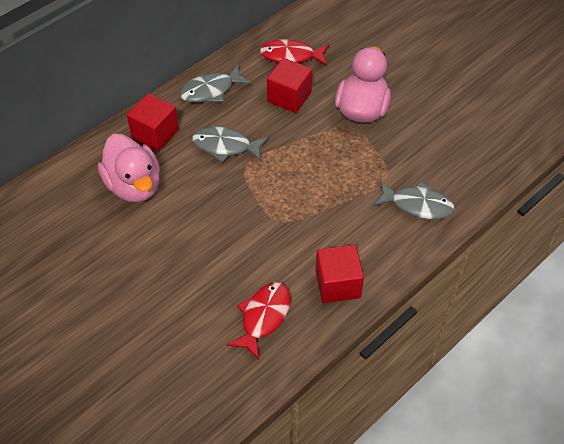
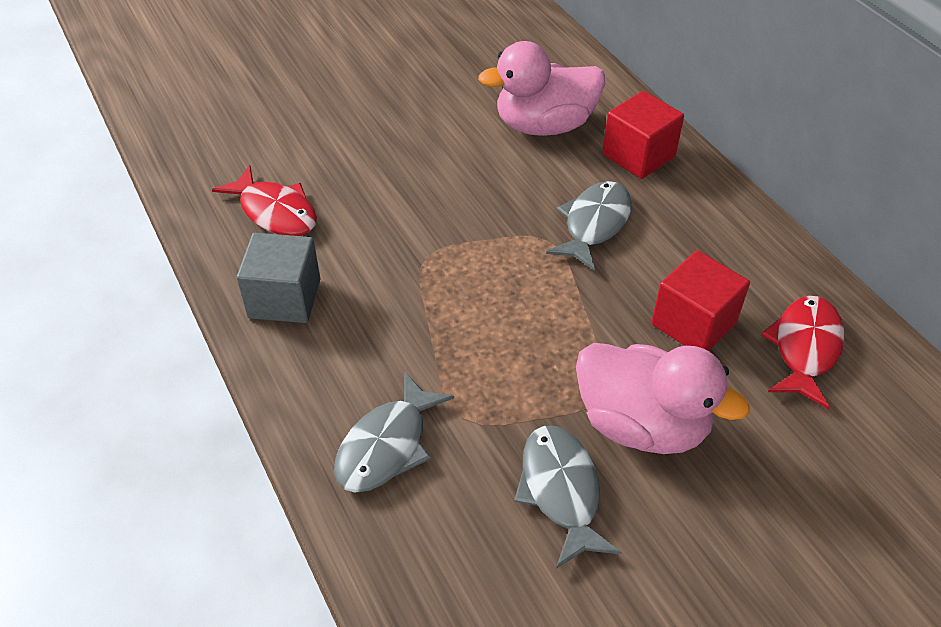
camera: 105 degrees right, 5 degrees down
(211, 90) = (723, 227): grey fish -> grey fish (561, 491)
(337, 284) = (284, 298): red cube -> grey cube

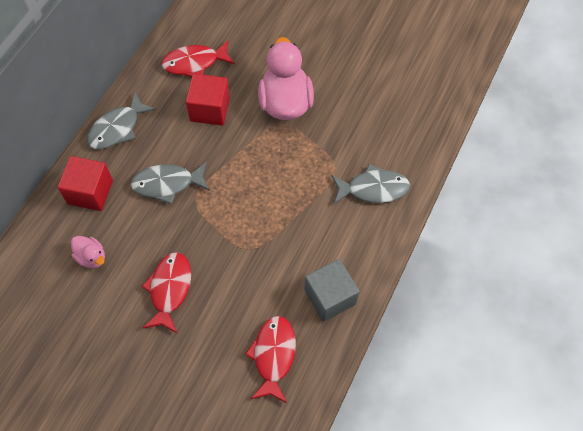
camera: 125 degrees left, 15 degrees up
(443, 167) = (170, 289): none -> red fish
(544, 126) = (91, 257): pink duck -> pink duck, size x0.49
(561, 491) = (341, 114): grey fish -> grey fish (117, 128)

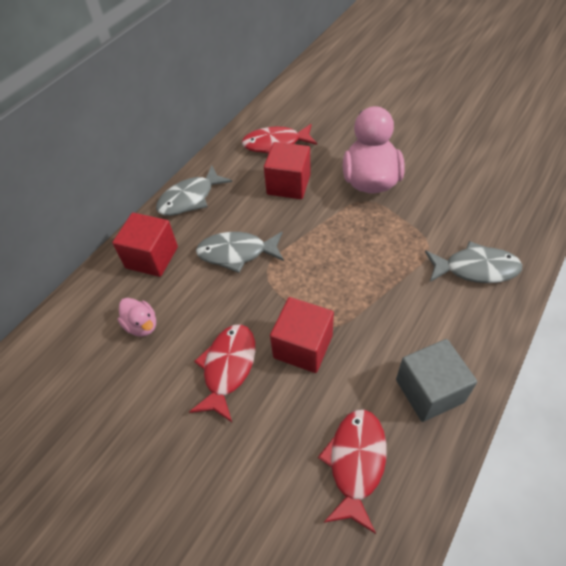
camera: 10 degrees right, 10 degrees down
(230, 267) = (303, 346): none -> red cube

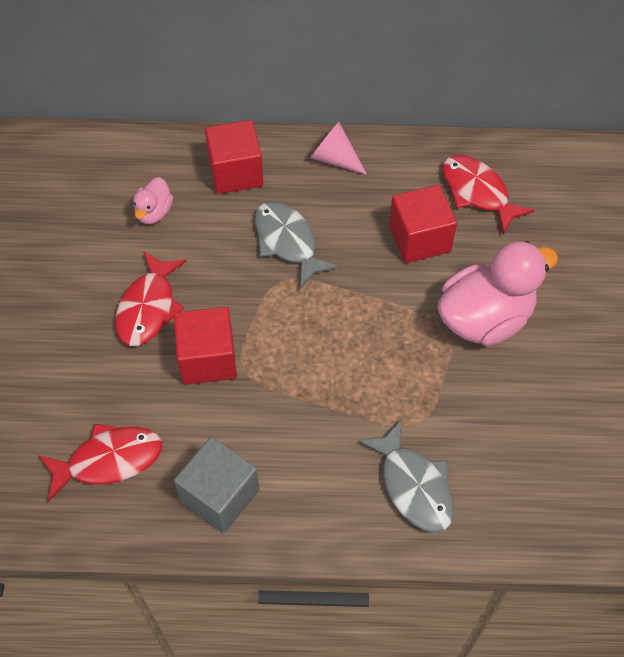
camera: 55 degrees right, 5 degrees up
(190, 198) = (334, 159): grey fish -> pink cone
(228, 368) = (148, 308): red fish -> red fish turned 120 degrees clockwise

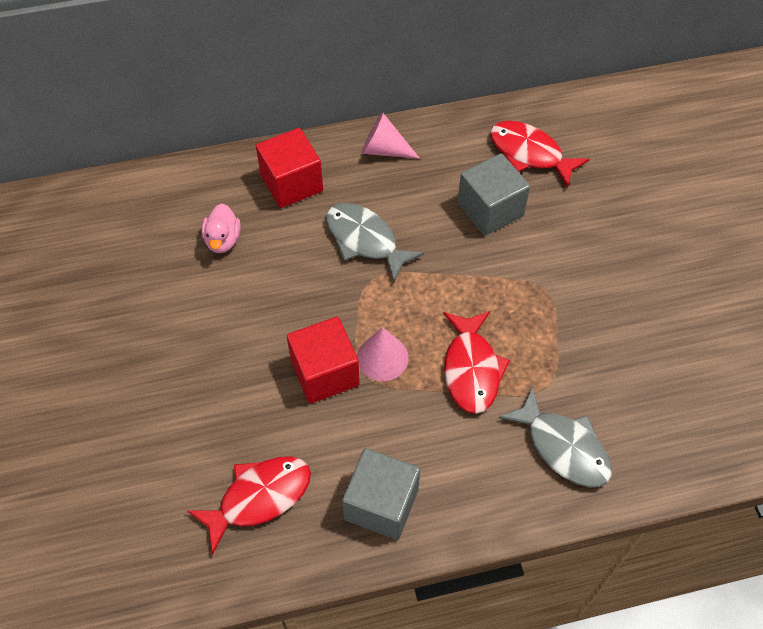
camera: 15 degrees left, 0 degrees up
(148, 308) = (248, 336): red fish -> red fish (471, 369)
(267, 357) = (382, 357): none -> pink cone
(419, 239) = (490, 209): red cube -> grey cube
(484, 319) = (576, 272): pink duck -> none

